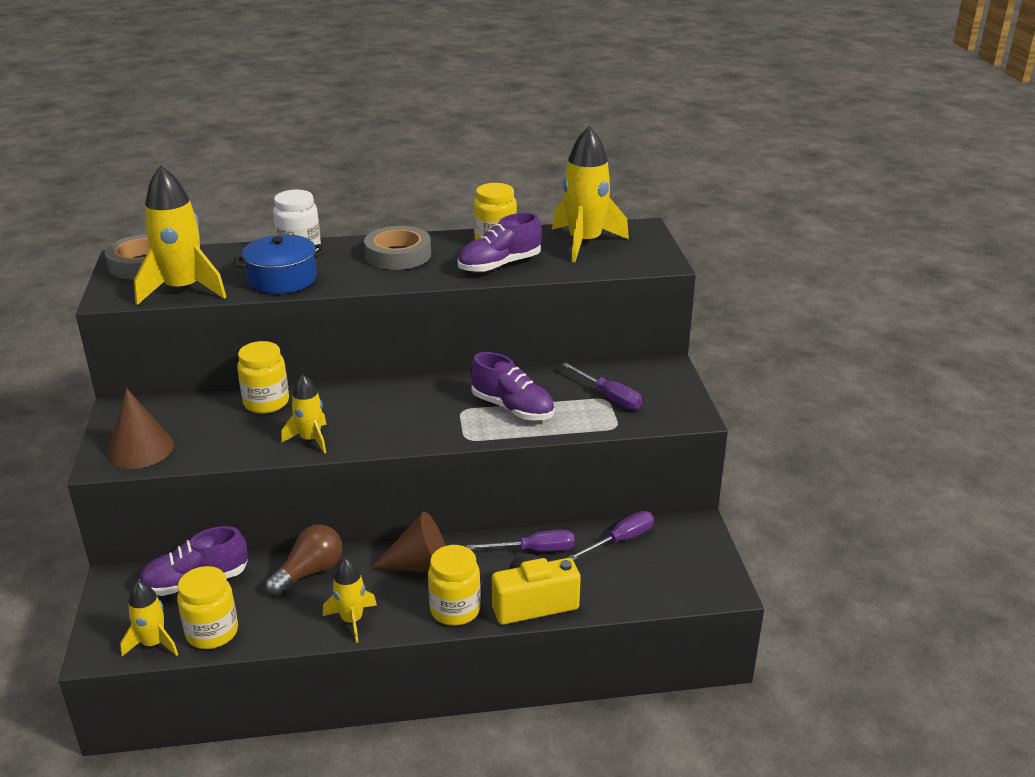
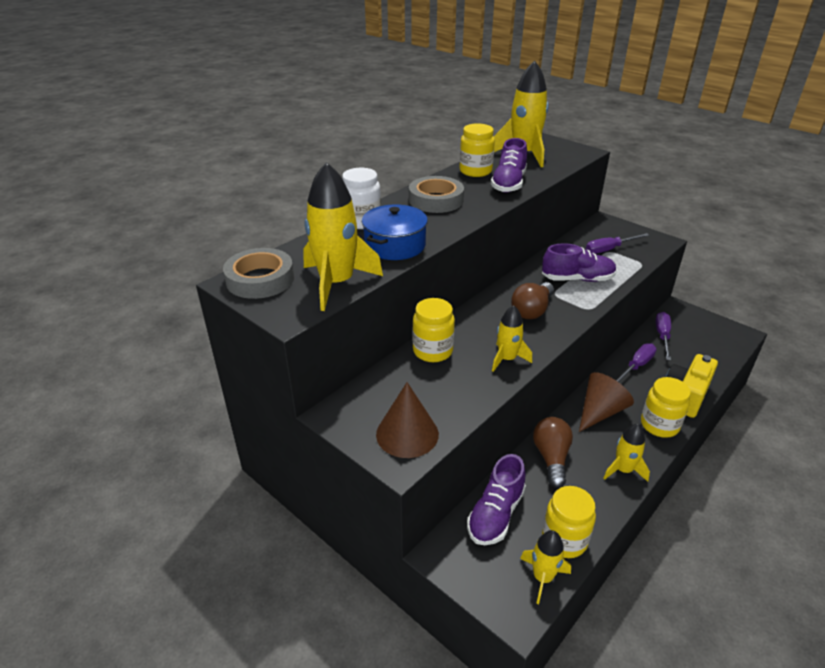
camera: 40 degrees left, 5 degrees up
(411, 413) = (532, 310): none -> brown light bulb
(609, 397) = (609, 249): purple screwdriver -> purple screwdriver turned 150 degrees clockwise

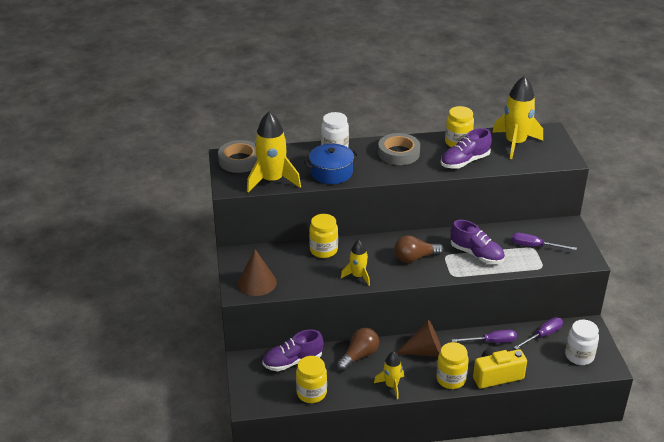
camera: 40 degrees right, 0 degrees up
(542, 577) = (279, 400): yellow rocket -> none
(710, 338) = (579, 356): none -> white jar

